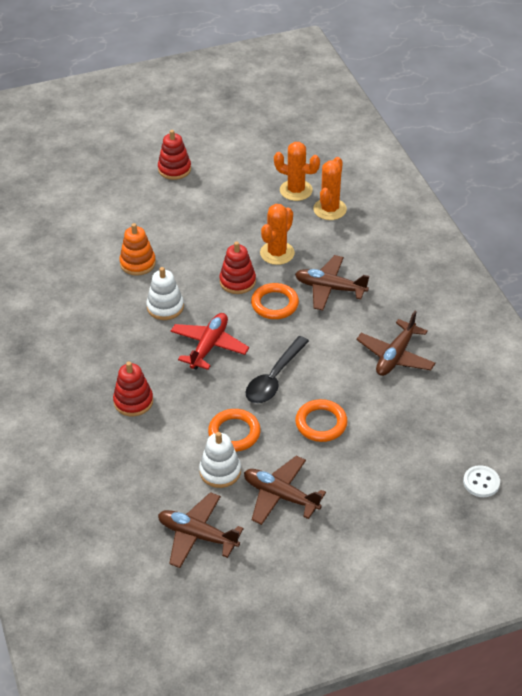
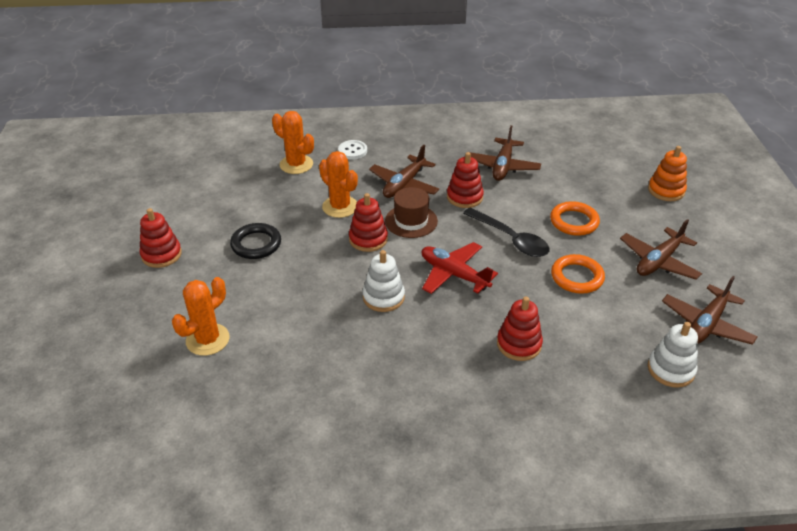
camera: 75 degrees left, 5 degrees down
(138, 263) = (302, 308): orange stacking toy -> orange stacking toy (666, 190)
(206, 216) = (256, 244): none -> black ring
(220, 471) = (625, 295): white stacking toy -> white stacking toy (670, 369)
(274, 304) = (411, 221): orange ring -> brown hat
(296, 190) = (255, 179): orange cactus -> orange cactus (207, 340)
(328, 335) = (464, 197): none -> red stacking toy
(395, 356) = (502, 166): brown plane -> brown plane turned 60 degrees clockwise
(481, 482) = (650, 155): white button -> white button (352, 151)

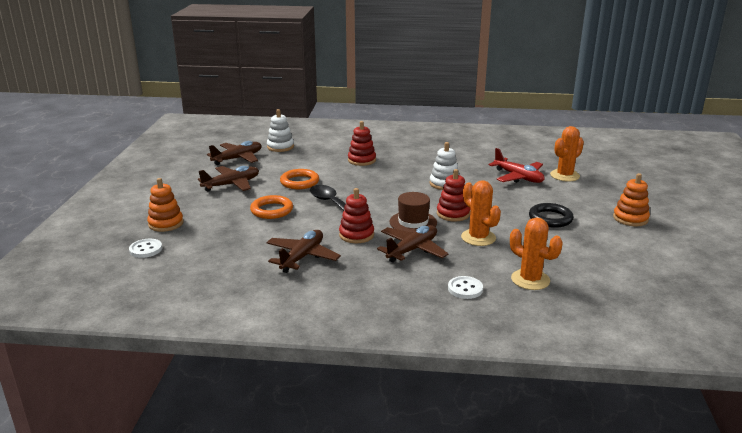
camera: 170 degrees left, 15 degrees down
(161, 255) = (630, 218): red stacking toy -> orange stacking toy
(454, 274) = (389, 190): red plane -> red plane (518, 177)
(649, 159) = (146, 249): none -> white button

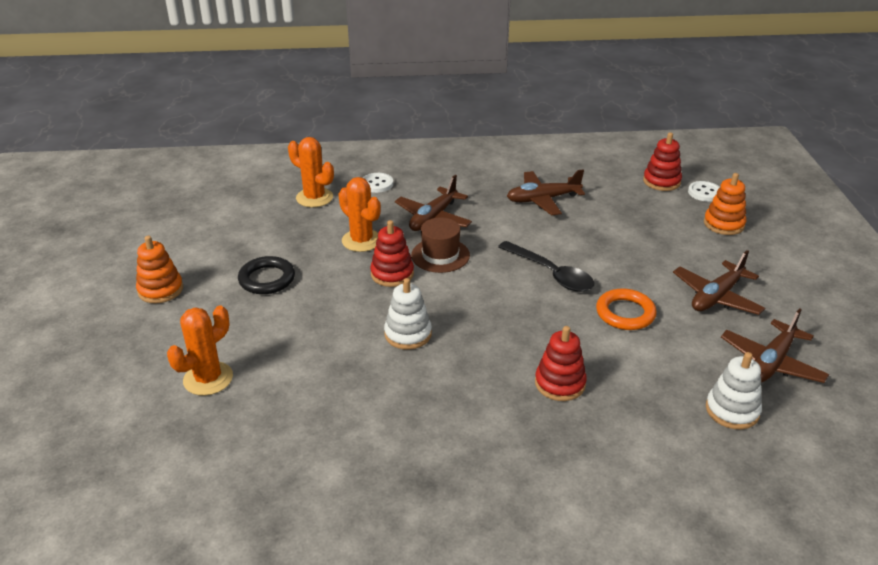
camera: 170 degrees right, 10 degrees up
(272, 210) = (621, 256): orange ring -> none
(302, 257) = (542, 199): brown plane -> brown plane turned 60 degrees clockwise
(356, 235) = (500, 231): red stacking toy -> red stacking toy (661, 181)
(518, 177) = (288, 365): red plane -> none

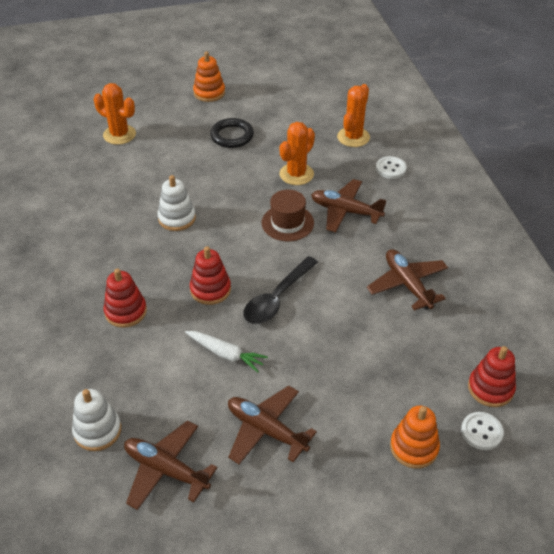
camera: 80 degrees right, 10 degrees up
(392, 274) = (253, 198): red stacking toy -> red stacking toy (210, 289)
(625, 313) = (226, 354): orange ring -> white carrot

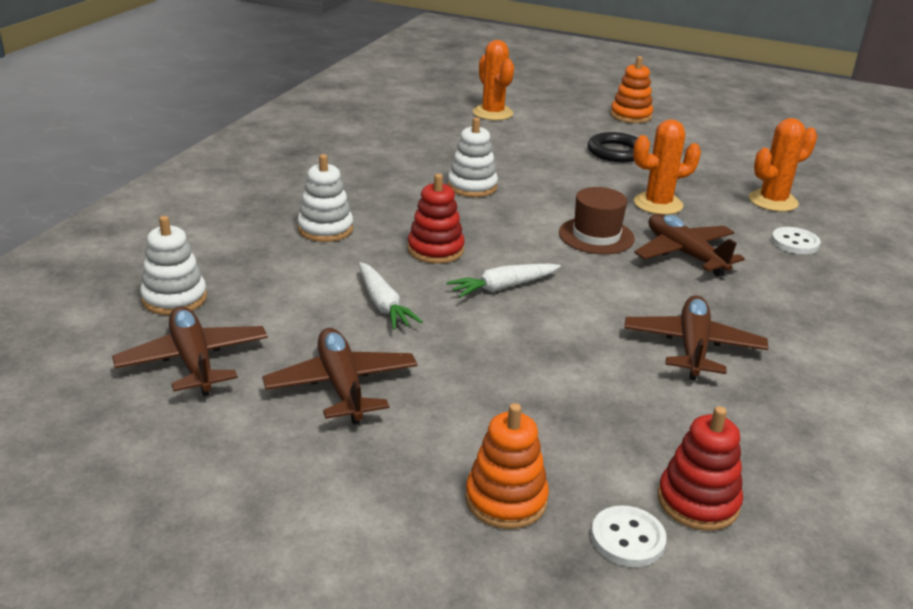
camera: 35 degrees right, 15 degrees down
(125, 311) = (325, 229): red stacking toy -> white stacking toy
(277, 298) = (503, 287): black spoon -> white carrot

